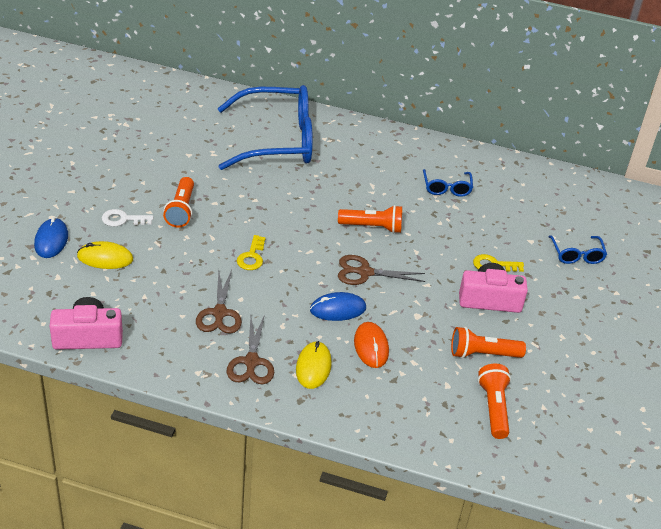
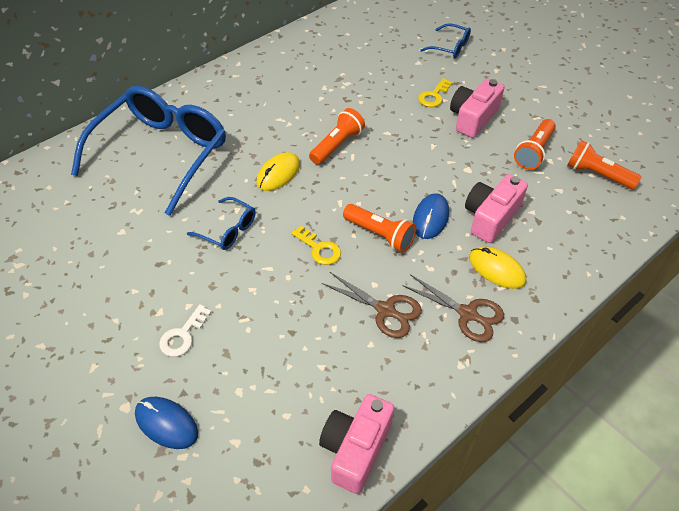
camera: 55 degrees left, 10 degrees up
(105, 258) = (236, 379): yellow mouse -> yellow mouse (278, 173)
(181, 210) = (207, 276): orange flashlight -> orange flashlight (380, 234)
(365, 272) = (393, 177): brown scissors -> none
(371, 347) = (490, 217): orange mouse -> pink camera
(446, 188) = (320, 77): blue glasses -> blue glasses (228, 230)

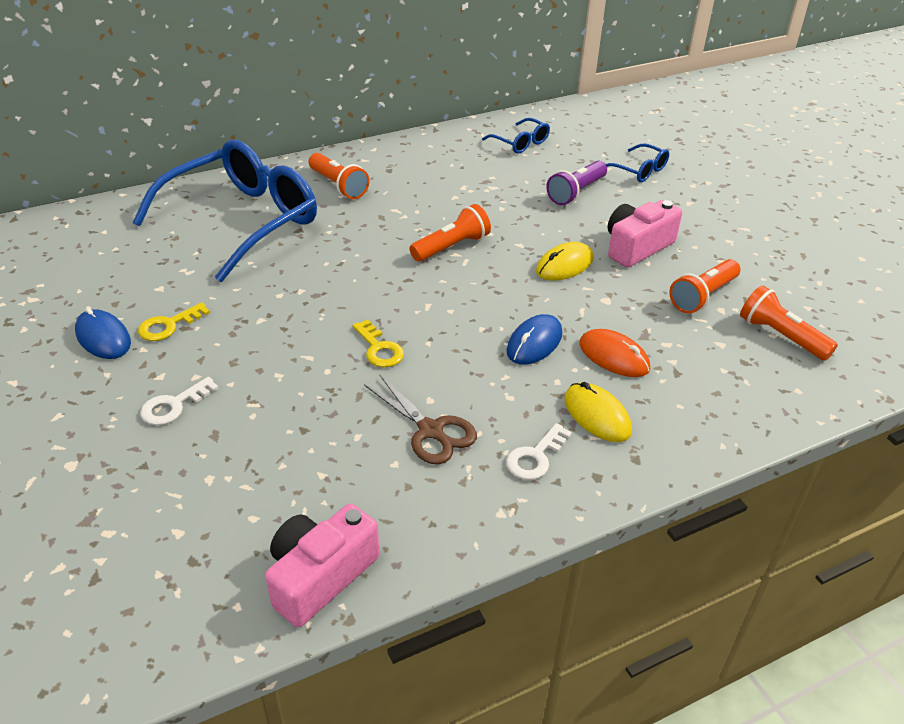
camera: 15 degrees right, 10 degrees down
(166, 423) = (108, 493): blue mouse -> blue mouse (103, 337)
(228, 230) = (280, 309): blue glasses -> blue glasses (520, 143)
(278, 173) = (367, 263): yellow mouse -> yellow mouse (564, 265)
(380, 234) = (461, 348): orange flashlight -> orange flashlight (338, 186)
(411, 76) = (576, 192): none -> purple flashlight
(434, 96) = (596, 216): yellow key -> yellow key (169, 325)
(467, 314) = (535, 457): brown scissors -> white key
(490, 217) = (614, 356): pink camera -> orange mouse

